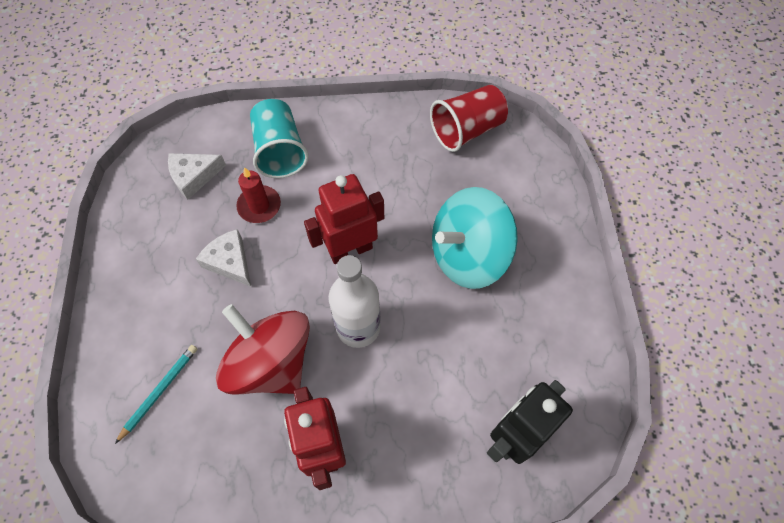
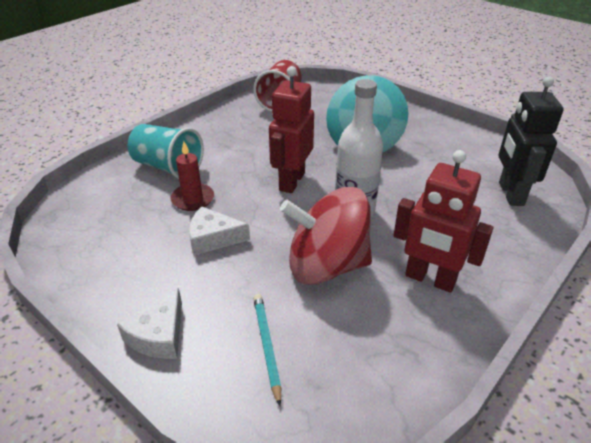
camera: 45 degrees left, 25 degrees down
(194, 176) = (113, 215): white cheese -> white cheese (159, 335)

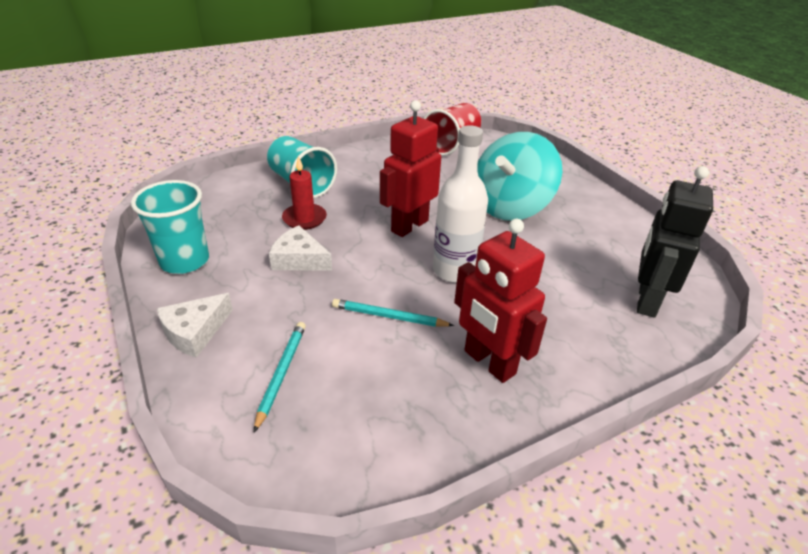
camera: 20 degrees right, 0 degrees up
(101, 271) = (184, 261): none -> turquoise cup
(326, 266) = (389, 316): red spinning top -> turquoise pencil

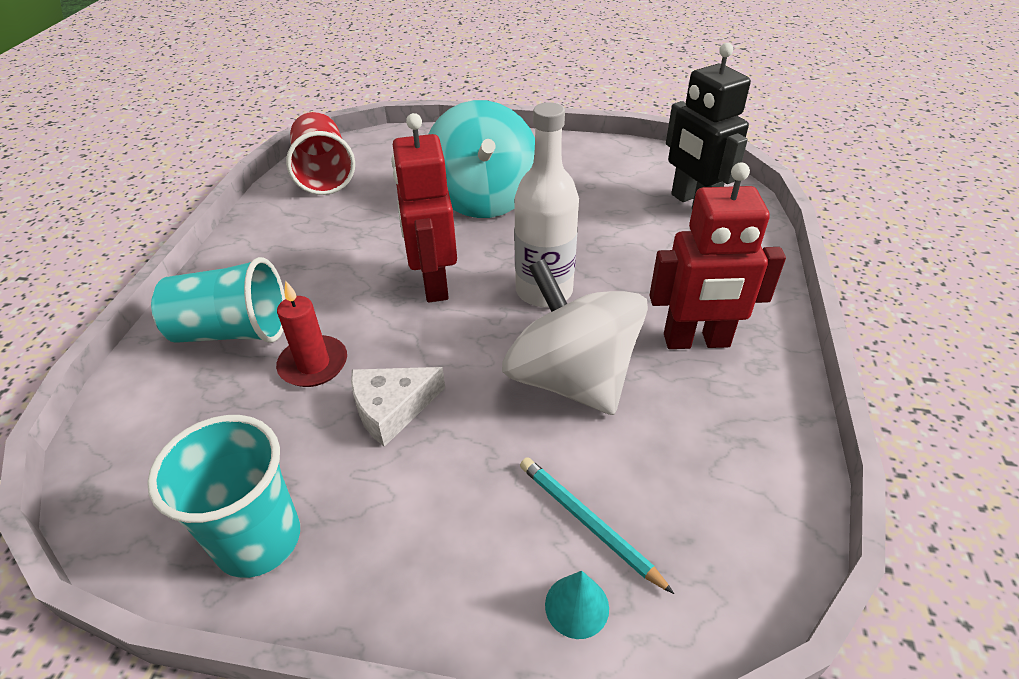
camera: 50 degrees left, 5 degrees up
(195, 332) = (432, 589): white cheese -> none
(220, 394) = (577, 606): none -> turquoise cone
(389, 316) = (571, 378): turquoise pencil -> white spinning top

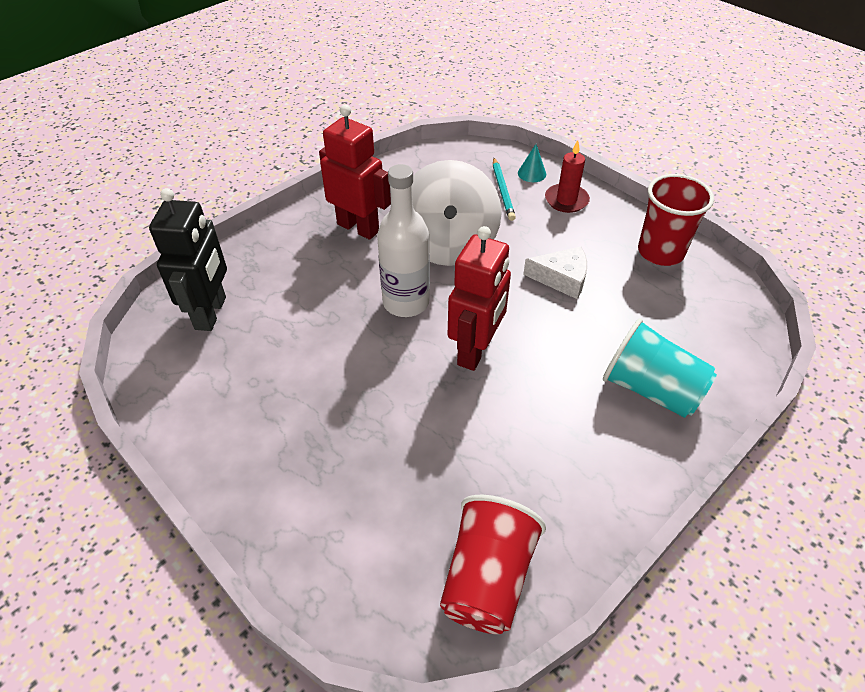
camera: 145 degrees left, 5 degrees up
(258, 540) = (660, 252): turquoise cup -> red cup
(313, 364) = (598, 330): red candle -> red candle (566, 200)
(484, 199) = (357, 422): turquoise spinning top -> none

